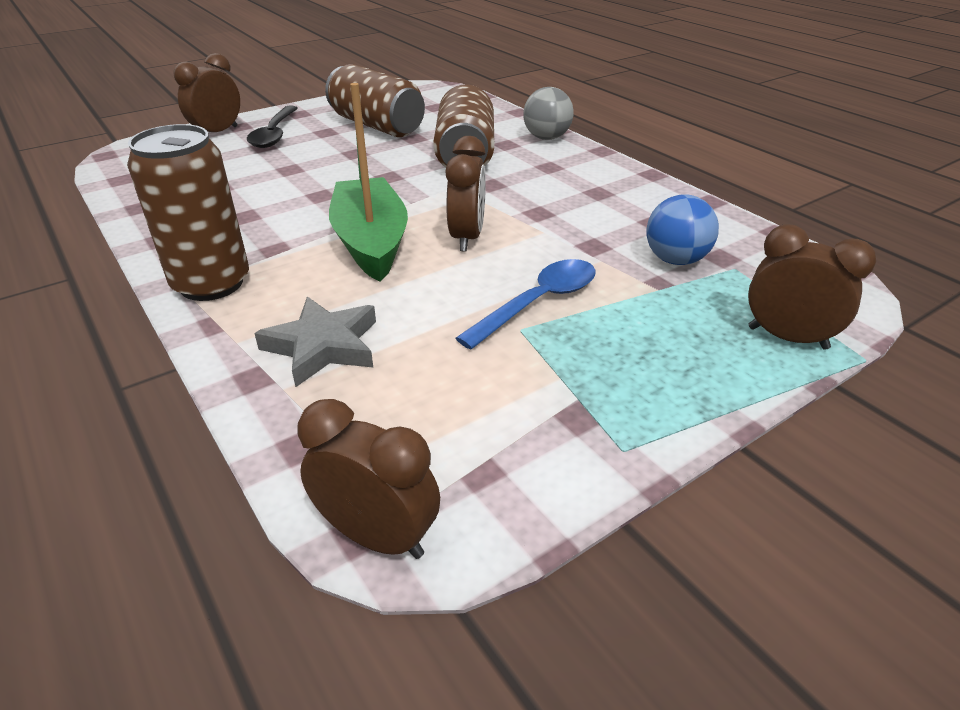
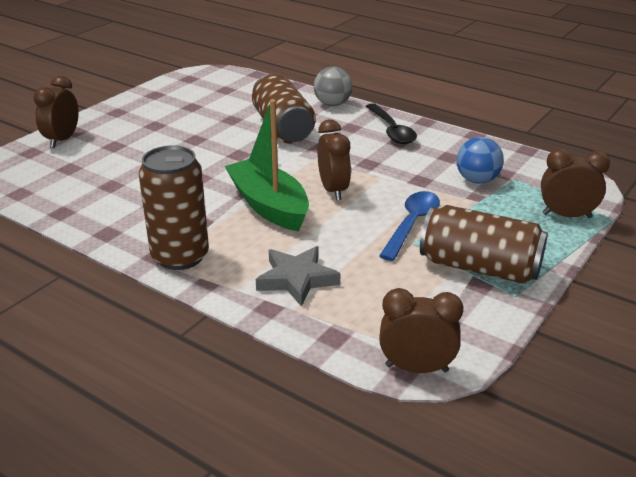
camera: 20 degrees left, 5 degrees down
(274, 134) = (114, 134): black spoon -> black spoon (391, 130)
(377, 125) = (193, 113): brown can -> brown can (479, 267)

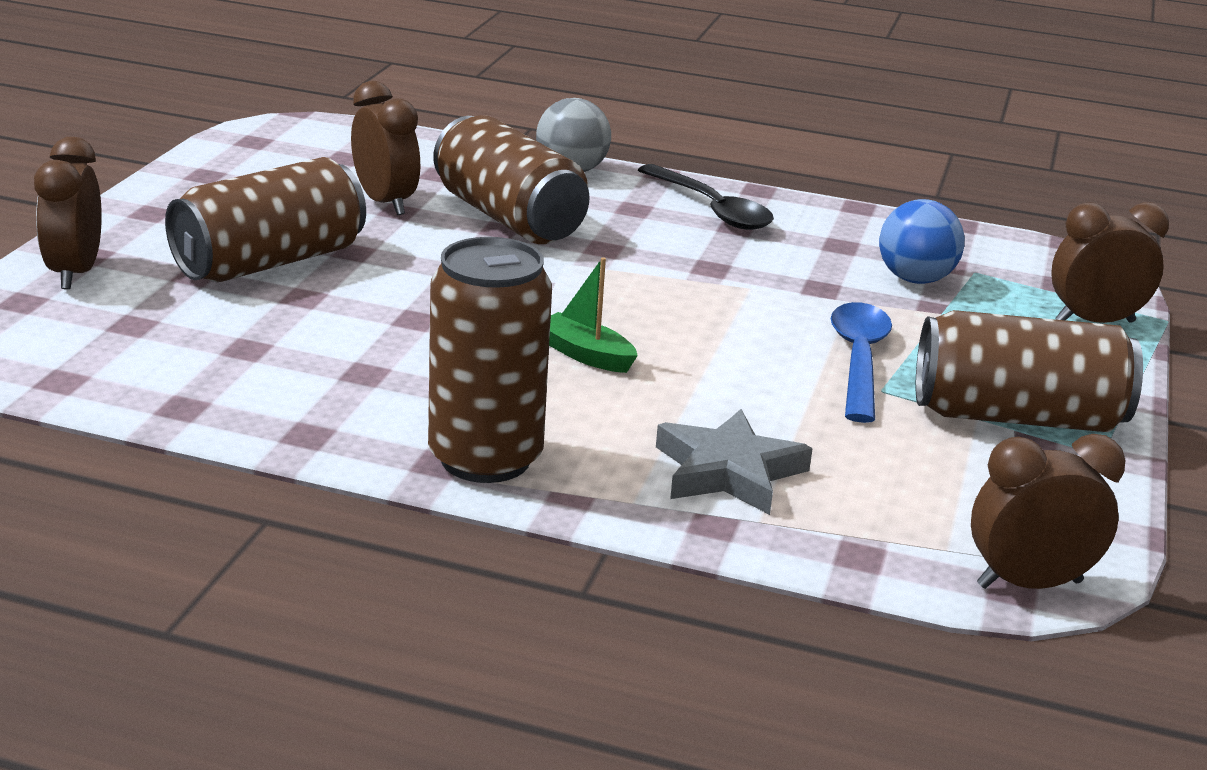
camera: 20 degrees left, 5 degrees down
(152, 142) = (269, 262): none -> brown can
(269, 206) = (586, 355): green boat -> green boat, size x0.48
(333, 190) = (682, 317): brown clock -> brown clock (385, 203)

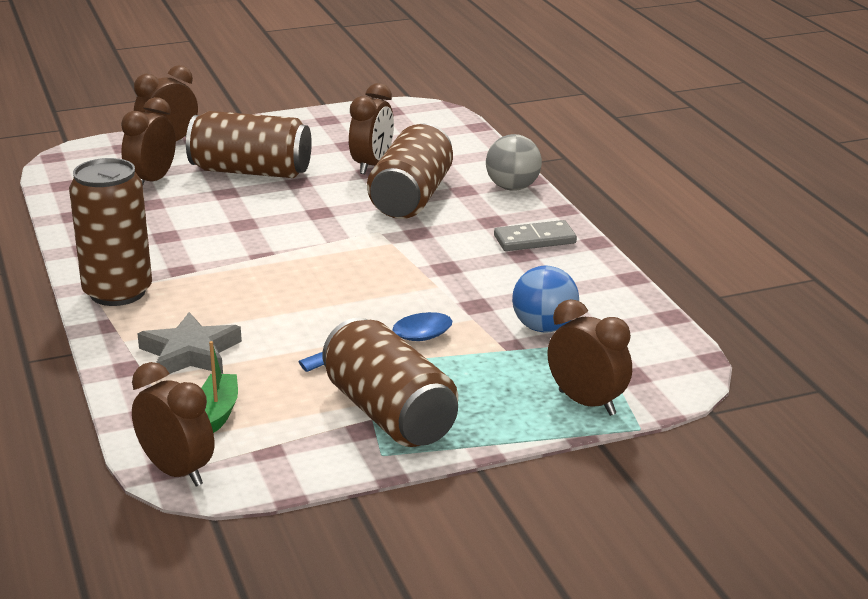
camera: 55 degrees right, 0 degrees up
(176, 323) = (152, 181): none -> brown clock
(586, 355) = (270, 275): green boat -> green boat (218, 411)
(711, 209) = (535, 240): black spoon -> grey domino

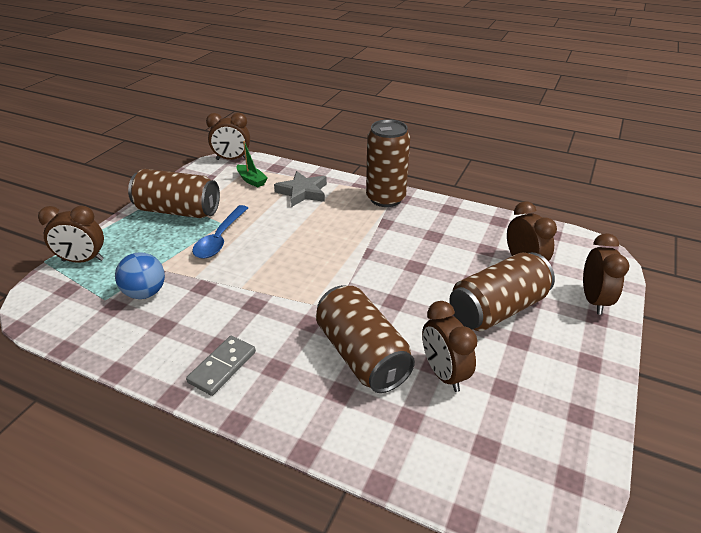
camera: 135 degrees right, 10 degrees up
(512, 188) = (306, 424): grey ball -> none

